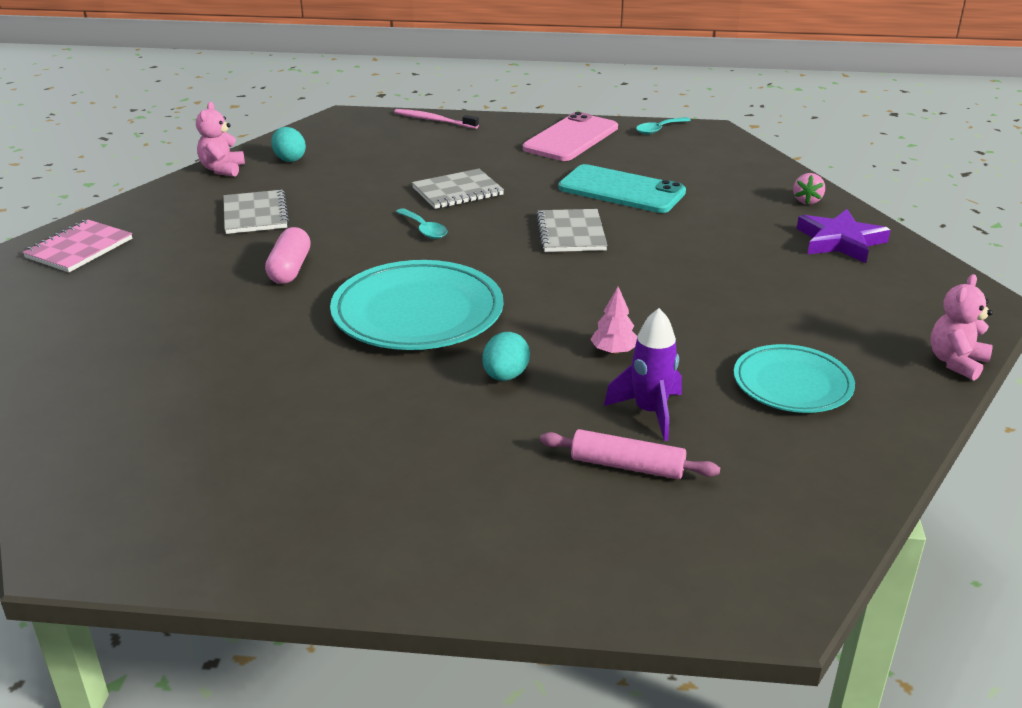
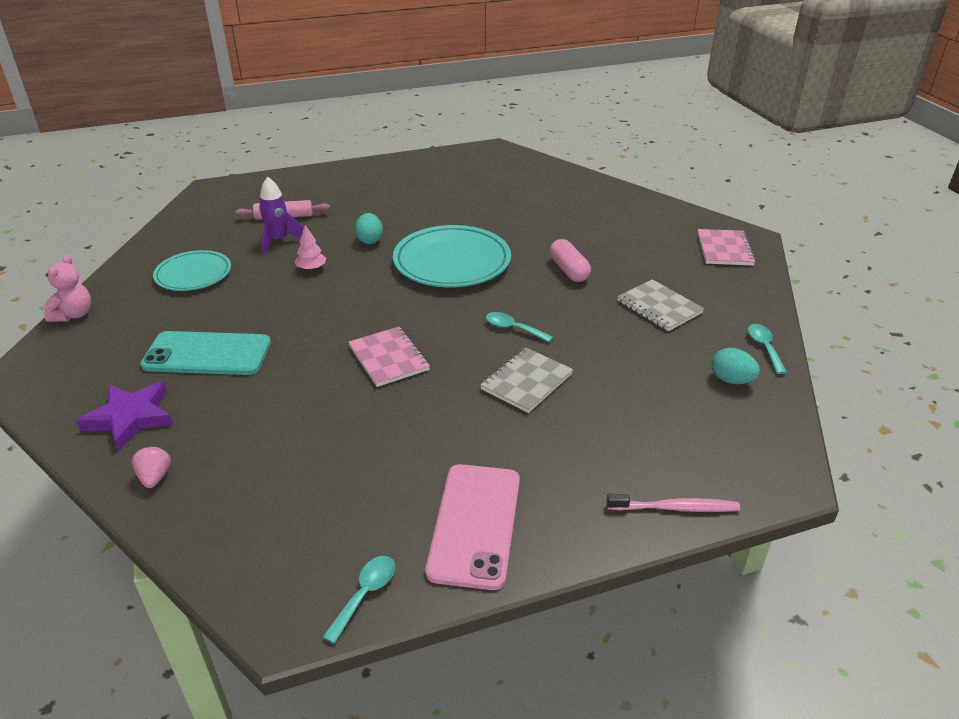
camera: 155 degrees right, 5 degrees up
(222, 169) = (764, 347): pink teddy bear -> turquoise spoon
(571, 233) = (389, 358): grey notebook -> pink notebook
(621, 190) = (367, 433): turquoise phone -> turquoise phone (207, 354)

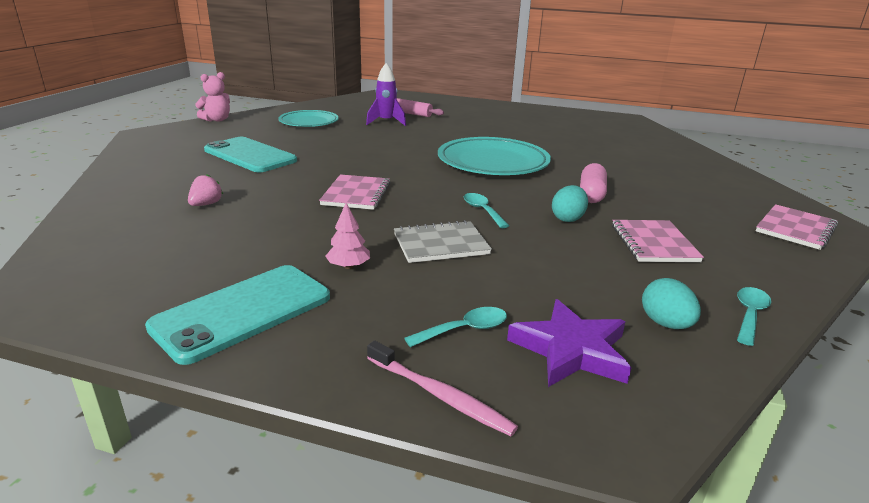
camera: 35 degrees right, 10 degrees down
(130, 418) = (157, 167): purple star -> purple star (571, 350)
(155, 477) = (115, 196): pink strawberry -> pink strawberry (206, 204)
(311, 268) = (384, 138): pink tree -> pink tree (348, 266)
(365, 594) = (95, 312): turquoise spoon -> turquoise spoon (465, 330)
(370, 240) = (448, 137): turquoise egg -> turquoise egg (567, 218)
(475, 524) = (243, 312): pink phone -> turquoise phone
(659, 307) = (653, 243): grey notebook -> pink notebook

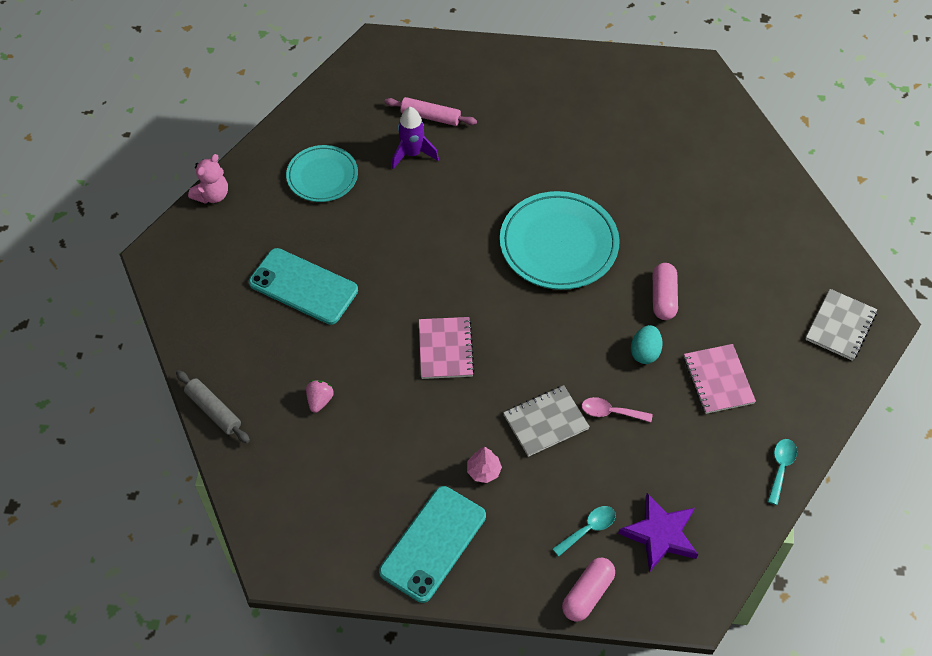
camera: 10 degrees left, 30 degrees up
(96, 197) = (214, 410): none -> grey rolling pin
(440, 395) = (587, 594): pink toothbrush -> pink capsule
(482, 211) = (568, 355): turquoise spoon -> none
(520, 247) = (610, 412): none -> pink spoon
(665, 324) = (722, 492): turquoise egg -> none
(795, 229) = (840, 326): pink notebook -> grey notebook

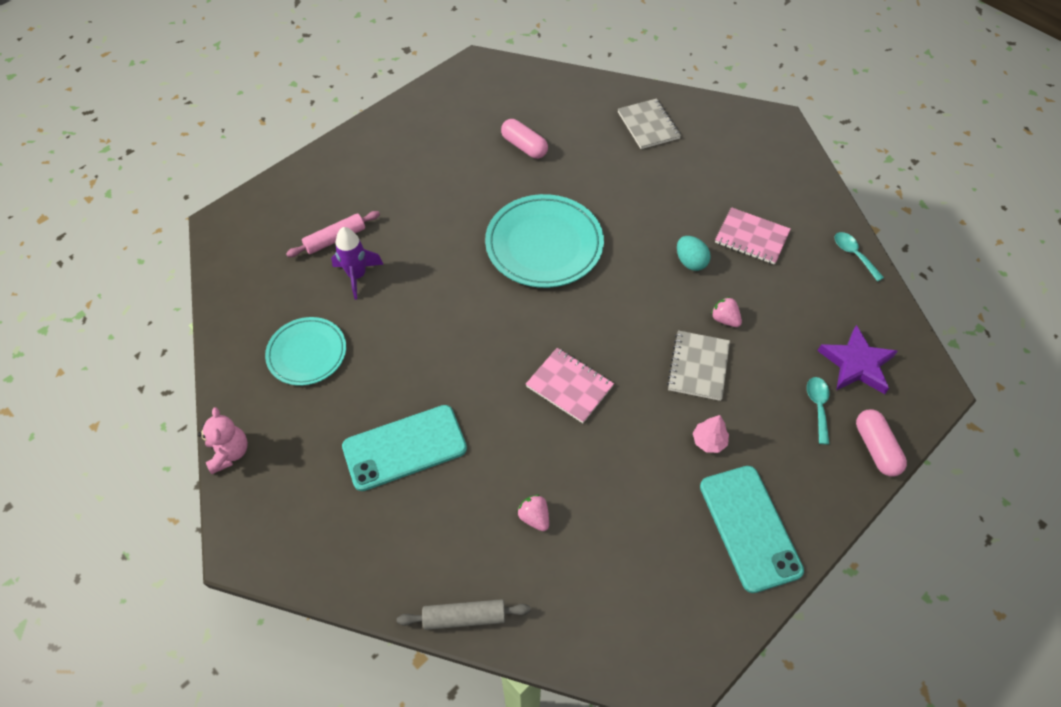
camera: 50 degrees left, 0 degrees up
(610, 412) = (724, 319): pink spoon -> pink strawberry
(663, 298) = (653, 218): pink capsule -> pink capsule (524, 146)
(840, 326) = (765, 144): grey notebook -> grey notebook (648, 125)

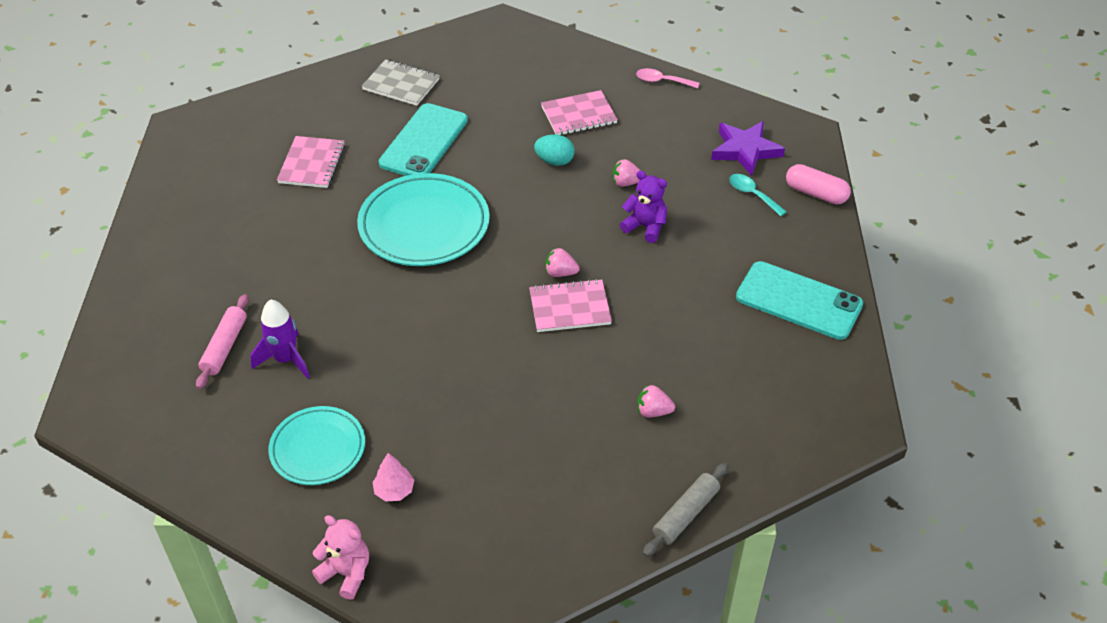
camera: 45 degrees left, 10 degrees down
(404, 448) = (495, 447): turquoise phone -> turquoise phone (424, 142)
(524, 146) = (312, 164): pink capsule -> pink notebook
(594, 354) = (560, 273): none -> pink strawberry
(698, 366) = (645, 227): grey notebook -> purple teddy bear
(709, 441) = (710, 268): pink tree -> pink tree (394, 490)
(853, 254) = (662, 81): turquoise spoon -> pink spoon

